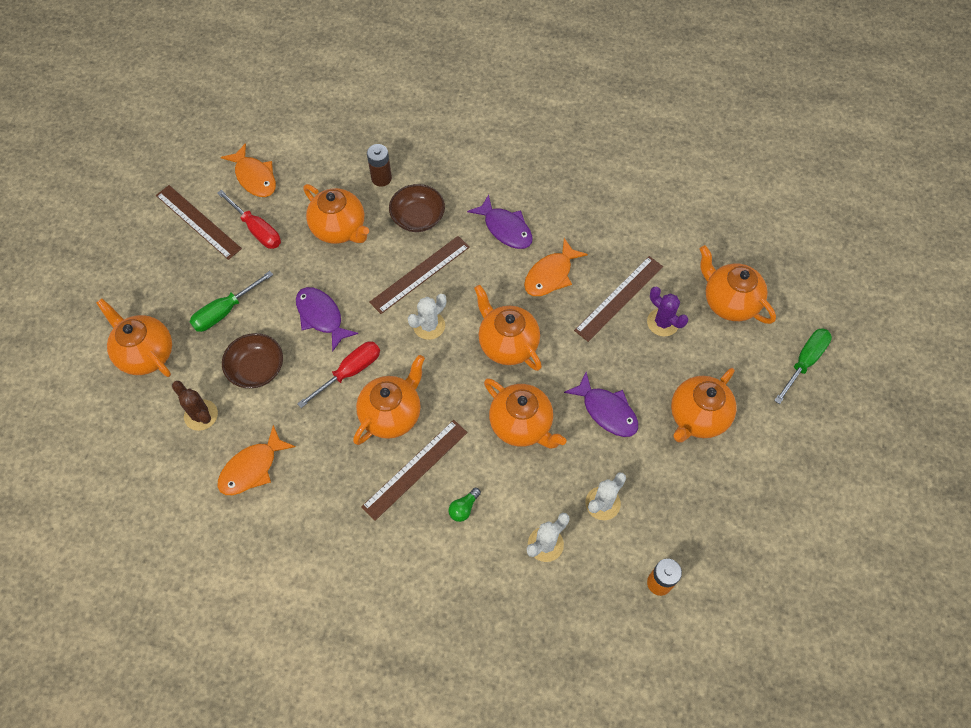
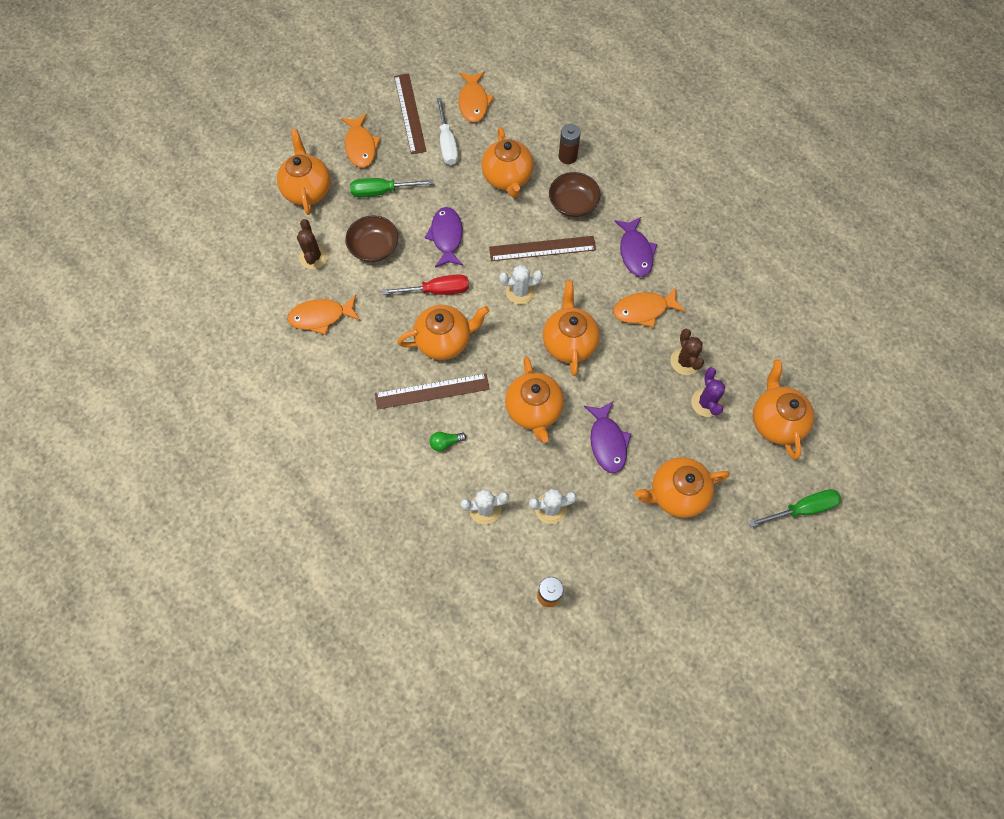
camera: 35 degrees right, 5 degrees up
(171, 280) = (361, 146): none -> orange fish
(257, 230) = (447, 143): red screwdriver -> white screwdriver
(619, 298) = (685, 361): brown ruler -> brown cactus

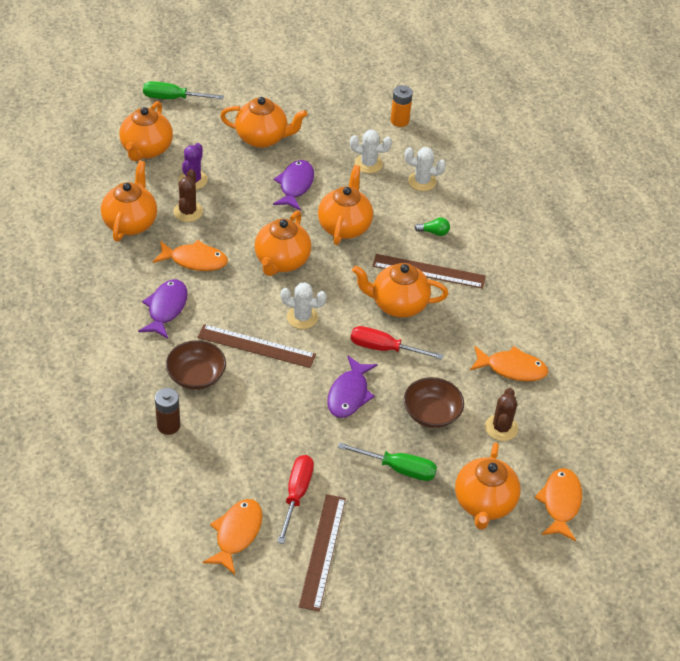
camera: 160 degrees left, 20 degrees down
(361, 146) = (401, 532): orange fish -> orange fish (560, 503)
(447, 143) = (296, 494): white screwdriver -> red screwdriver
(507, 178) = (249, 428): orange teapot -> orange teapot (130, 223)

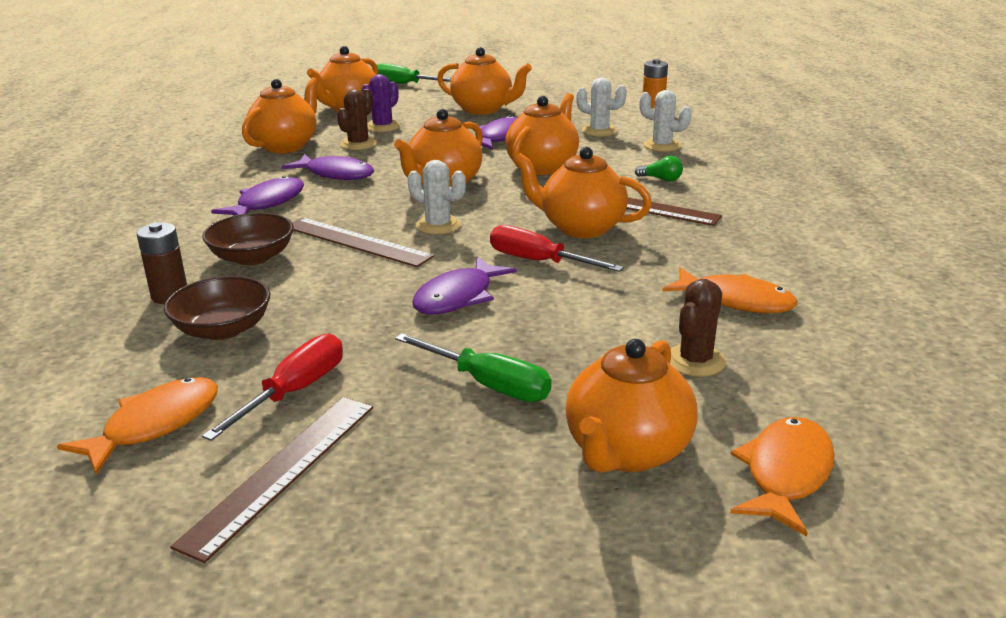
camera: 20 degrees right, 20 degrees down
(195, 260) = (336, 174): orange fish -> purple fish
(431, 413) = (580, 330): brown bowl -> brown bowl (223, 329)

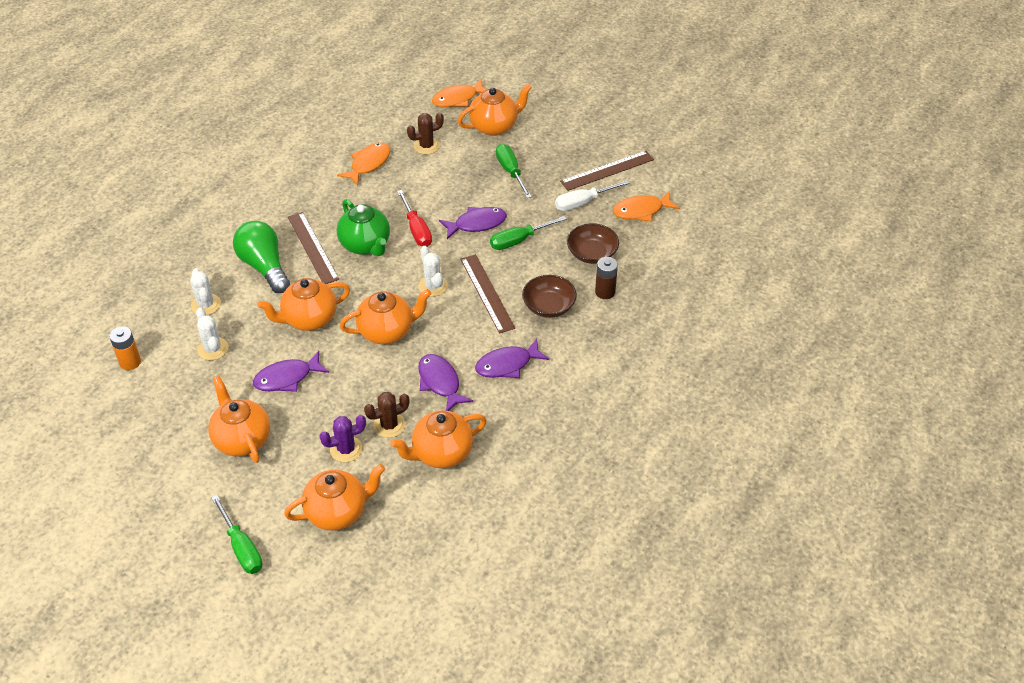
camera: 145 degrees left, 20 degrees up
(294, 391) = (583, 203): red screwdriver -> white screwdriver
(366, 302) = (519, 240): none -> green screwdriver
(580, 228) = (366, 245): orange teapot -> green teapot
(661, 179) = (264, 266): green light bulb -> green light bulb, size x2.46
(736, 300) = (368, 164): orange fish -> orange fish turned 60 degrees clockwise

